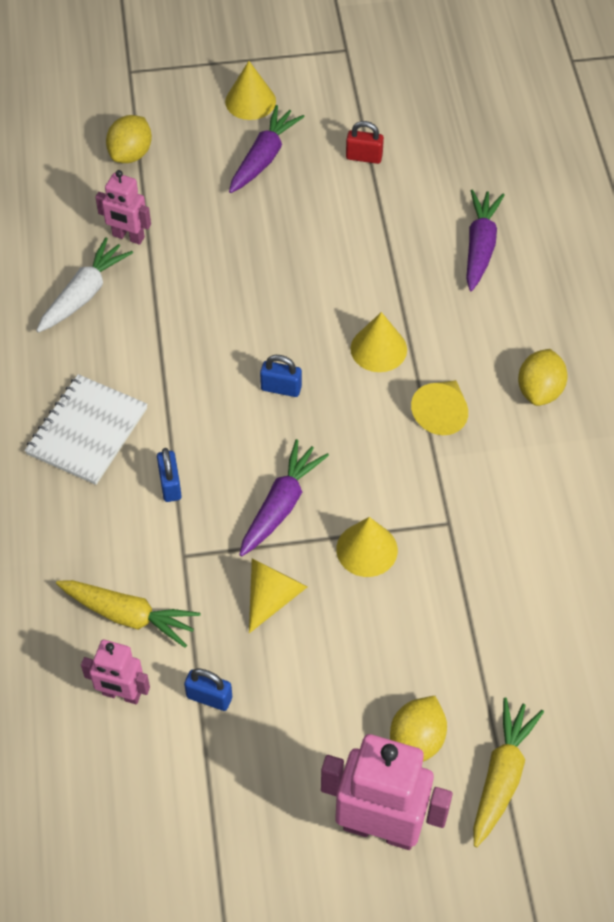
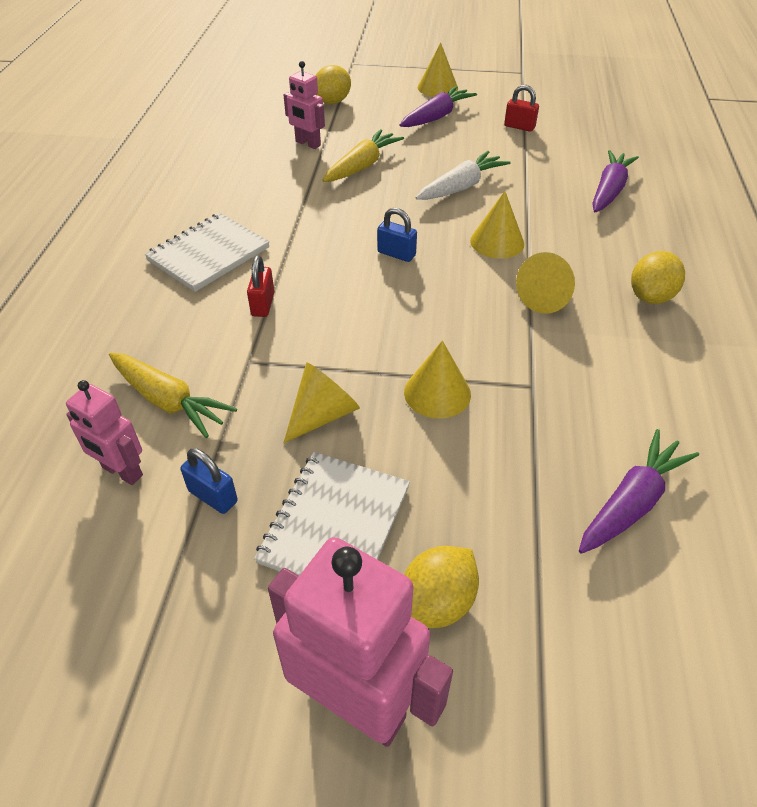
camera: 15 degrees right, 10 degrees down
(84, 294) = (255, 170): white carrot -> white carrot (461, 187)
(170, 485) = (263, 304): blue padlock -> red padlock
(281, 505) = (362, 339): purple carrot -> purple carrot (631, 502)
(318, 697) = (335, 524): none -> white notebook
(502, 776) = (539, 676): yellow carrot -> yellow carrot (362, 166)

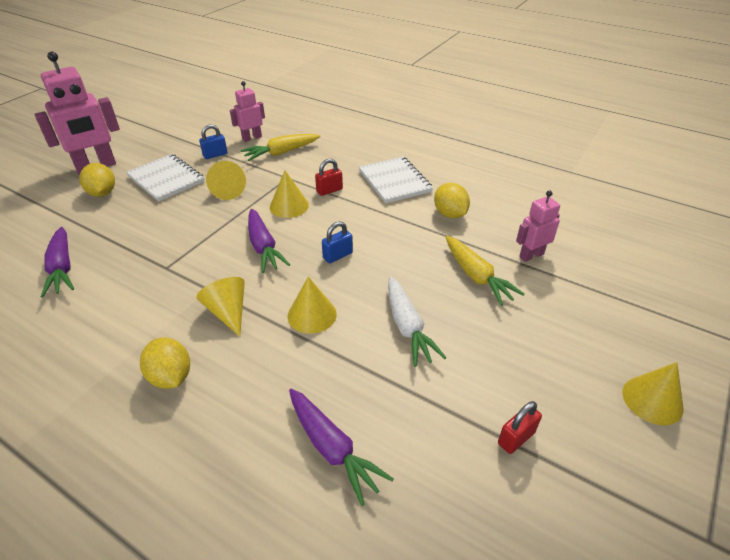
camera: 115 degrees right, 5 degrees down
(263, 304) = (329, 190): red padlock -> red padlock turned 60 degrees counterclockwise
(332, 102) = (621, 294): yellow lemon -> yellow lemon (450, 214)
(436, 117) = (565, 366): purple carrot -> purple carrot (263, 247)
(437, 393) = (201, 230): yellow cone -> yellow cone (289, 206)

